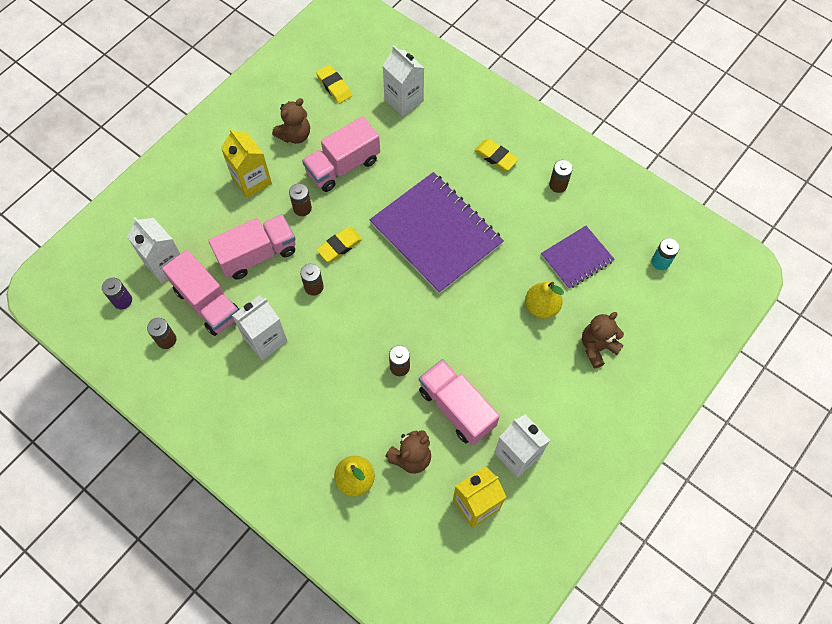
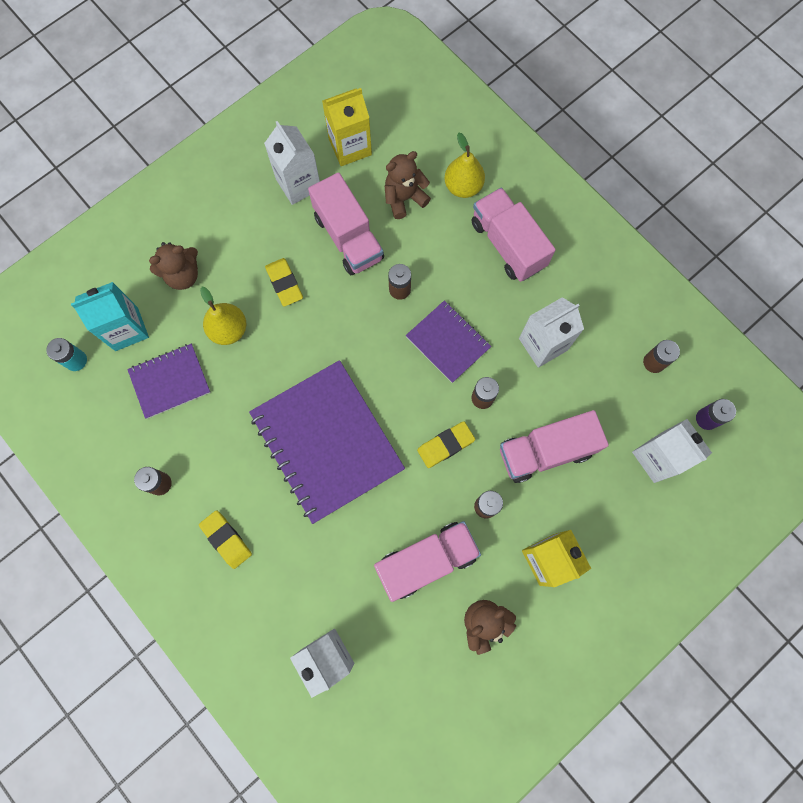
camera: 170 degrees left, 10 degrees up
(207, 303) = (607, 399): pink truck -> pink truck (508, 244)
(334, 86) = (421, 700): yellow eraser -> yellow eraser (284, 283)
(349, 327) = (448, 342): none -> purple notebook
(629, 293) = (126, 329): none -> turquoise carton

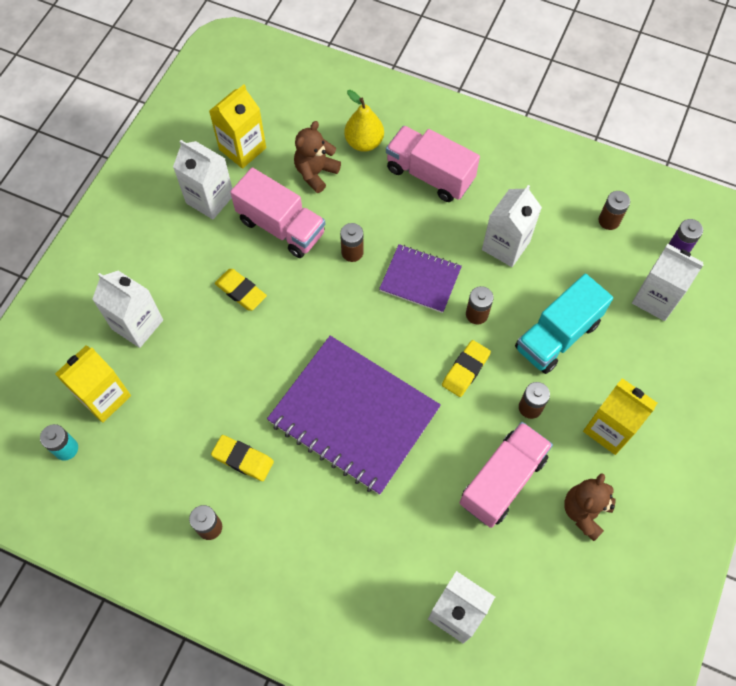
camera: 25 degrees left, 10 degrees down
(126, 329) = (104, 397): turquoise carton -> yellow carton
(170, 381) = (172, 427): purple notebook -> none
(183, 275) = (137, 324): brown teddy bear -> white carton
(226, 539) = (302, 549): yellow eraser -> yellow eraser (243, 459)
(229, 330) = (208, 355): yellow pear -> none
(545, 451) = (557, 335): pink truck -> turquoise truck

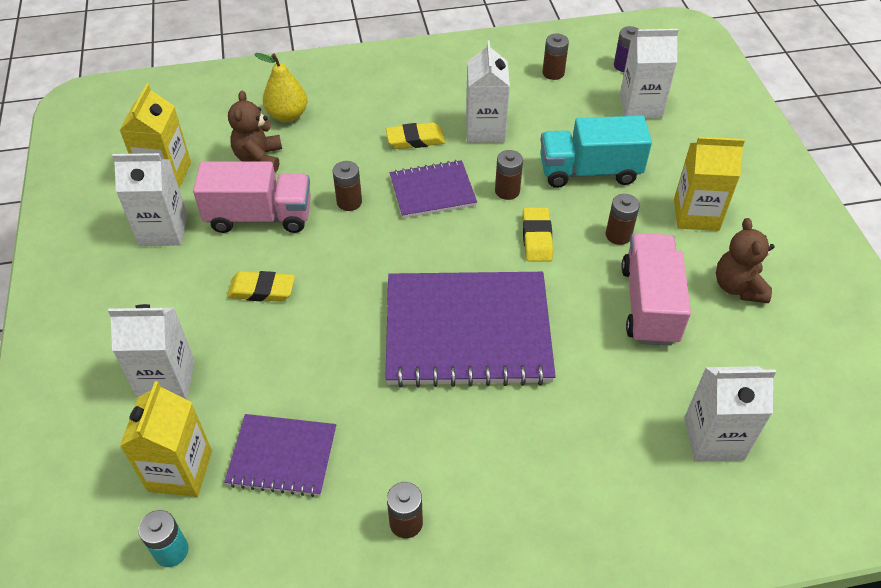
camera: 35 degrees left, 15 degrees down
(169, 429) = (282, 456): none -> purple notebook
(243, 459) = (388, 436): yellow eraser -> yellow eraser (415, 139)
(429, 175) = (371, 111): pink truck -> none
(557, 335) = (589, 171): turquoise truck -> turquoise truck turned 75 degrees clockwise

